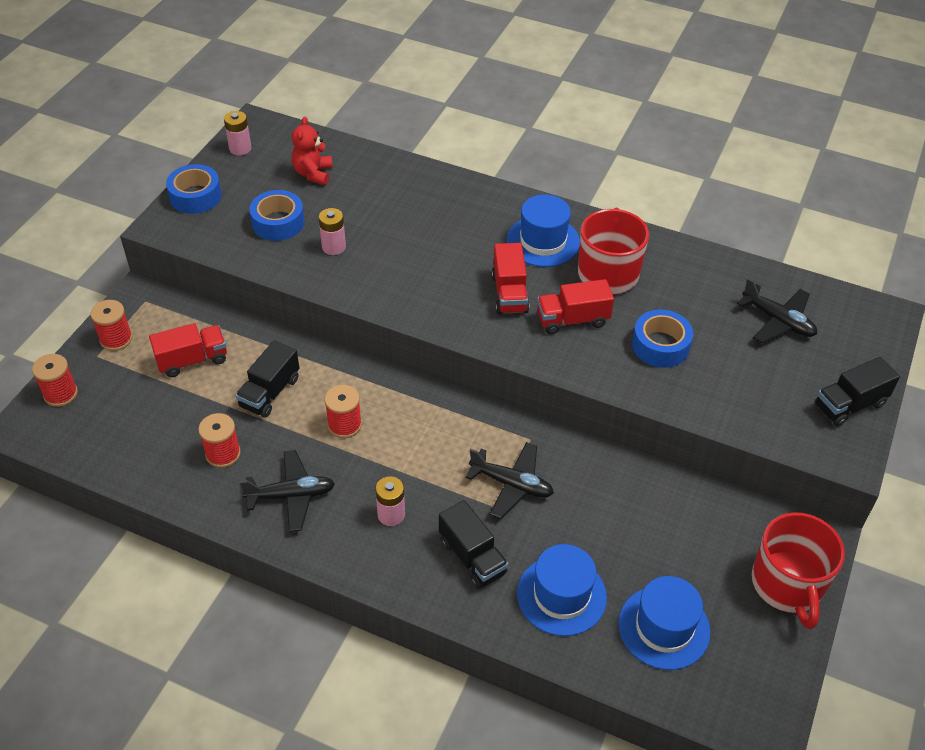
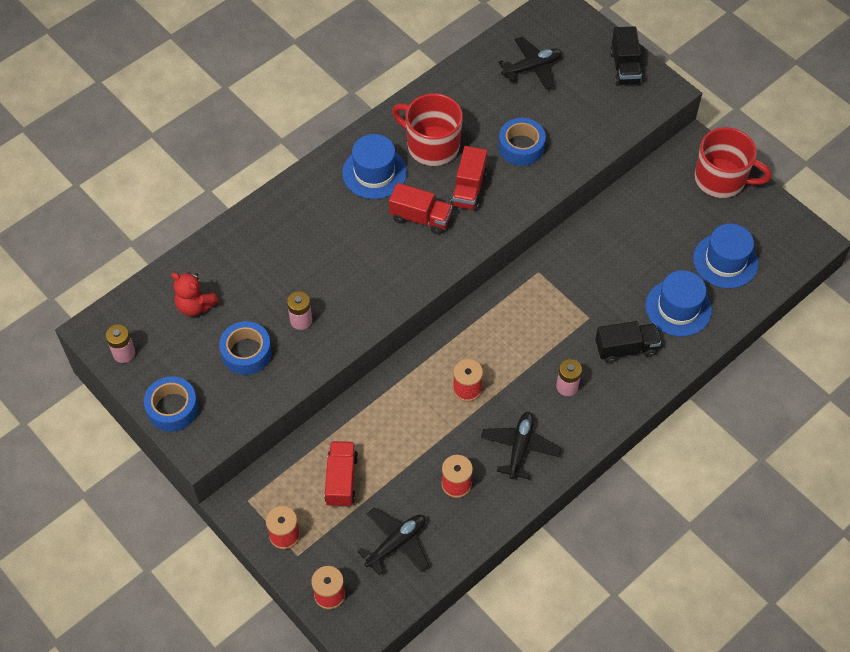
camera: 65 degrees left, 10 degrees up
(270, 392) = (407, 431): black truck -> none
(511, 484) = (574, 300): black plane -> black plane (396, 543)

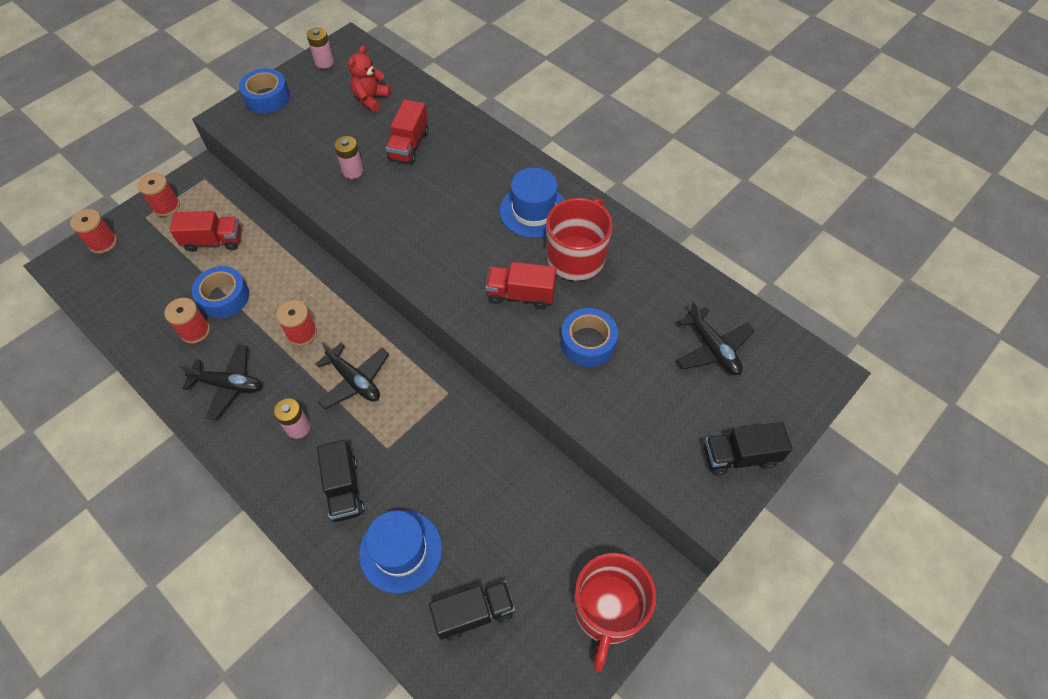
camera: 85 degrees right, 0 degrees up
(246, 352) = (319, 137): blue tape -> blue tape (224, 297)
(396, 543) = (141, 287): black plane -> black plane (354, 380)
(420, 218) = (478, 254): red truck -> red truck (409, 145)
(725, 261) = (474, 613): blue hat -> black truck

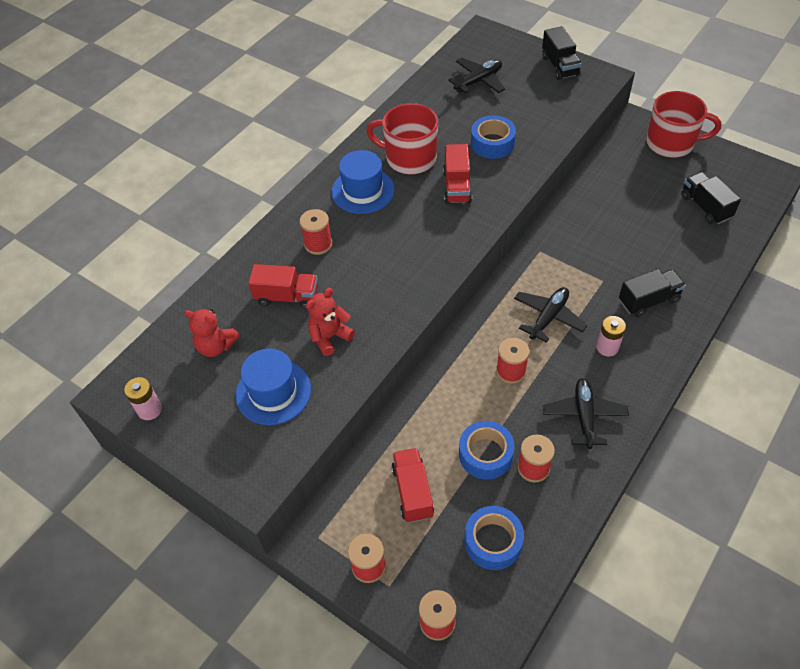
camera: 95 degrees left, 5 degrees down
(267, 97) = (215, 455): blue tape -> blue tape (493, 541)
(353, 171) = (329, 337): pink battery -> red teddy bear
(400, 551) = (681, 255): blue hat -> blue hat (273, 392)
(467, 170) = (318, 244): none -> red spool

